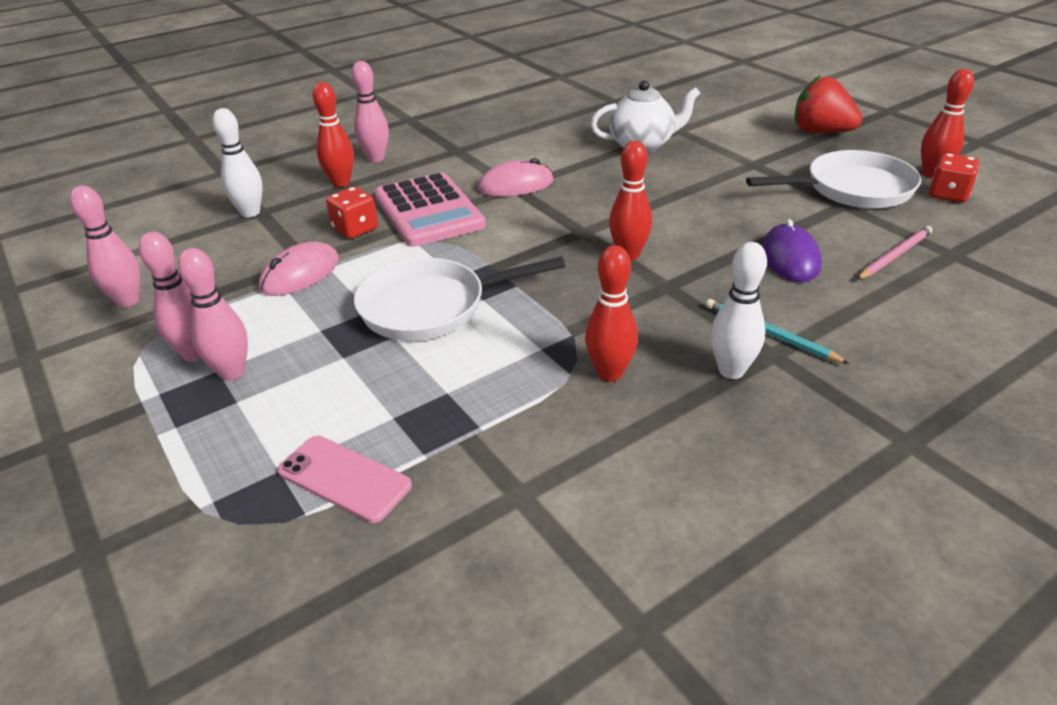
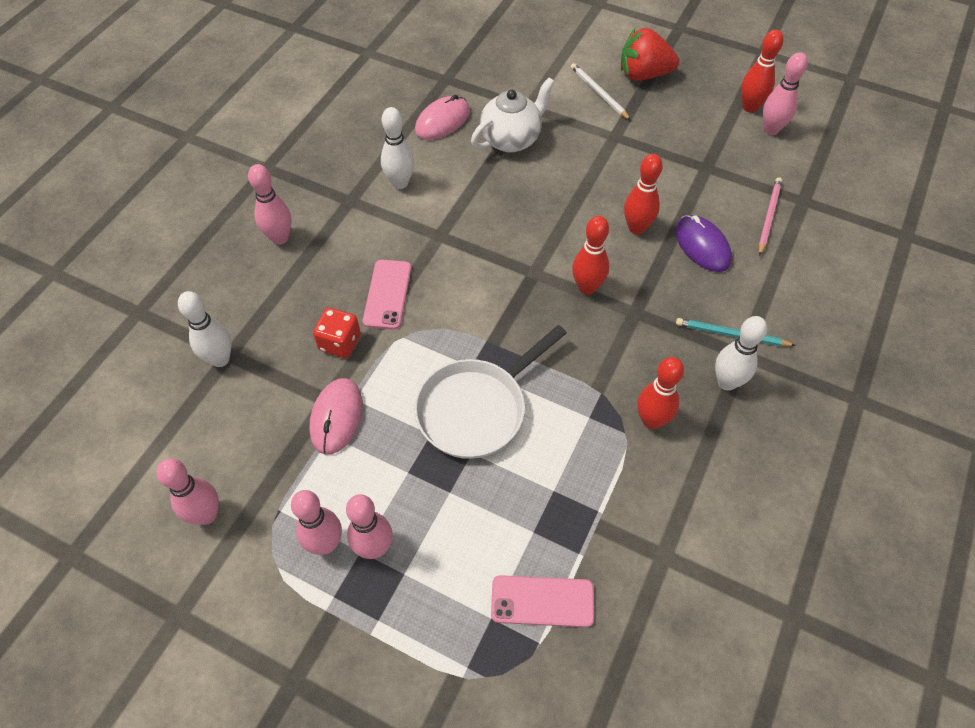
camera: 30 degrees left, 20 degrees up
(341, 183) = (274, 285): red bowling pin -> red bowling pin (636, 228)
(429, 211) = (387, 294): pink calculator -> pink phone
(511, 149) = (400, 183): none -> white bowling pin
(516, 185) = (439, 231): pink mouse -> pink mouse (442, 121)
(760, 135) = (598, 93): none -> white pencil
(852, 189) = (703, 145): white pan -> none
(948, 194) = (771, 129): red dice -> pink bowling pin

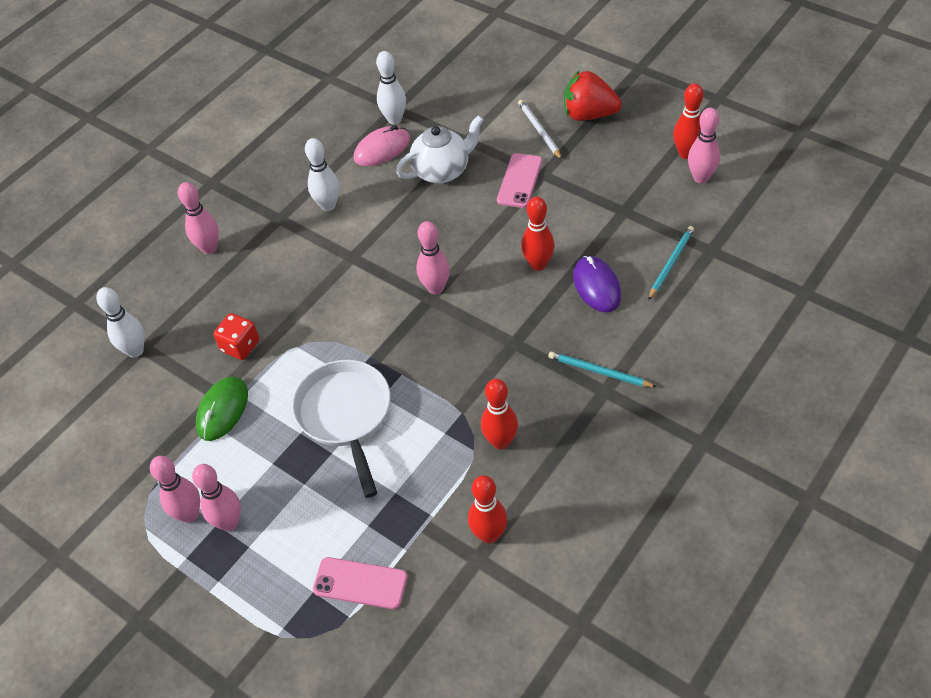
camera: 15 degrees right, 5 degrees down
(206, 515) = (97, 479): pink bowling pin -> pink bowling pin (436, 288)
(336, 417) = (222, 410): pink mouse -> green mouse
(387, 294) = (292, 307): pink phone -> pink phone (519, 181)
(476, 409) = (346, 415): white pan -> white pan turned 105 degrees clockwise
(587, 287) = (475, 316): red bowling pin -> red bowling pin (489, 535)
(726, 382) = (581, 414): white bowling pin -> white bowling pin (394, 119)
(768, 216) = (671, 263): pink pencil -> turquoise pencil

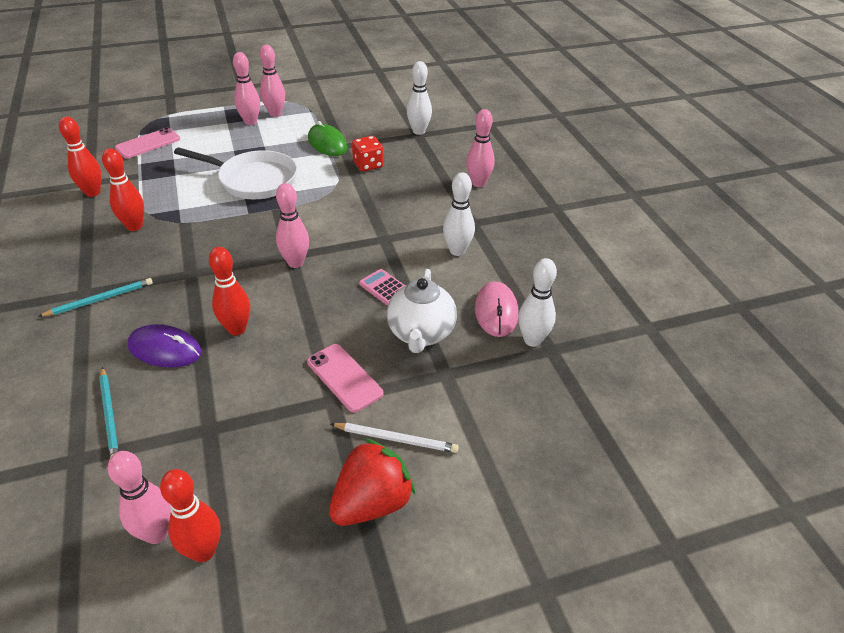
camera: 120 degrees right, 10 degrees down
(413, 218) = (384, 288): none -> pink calculator

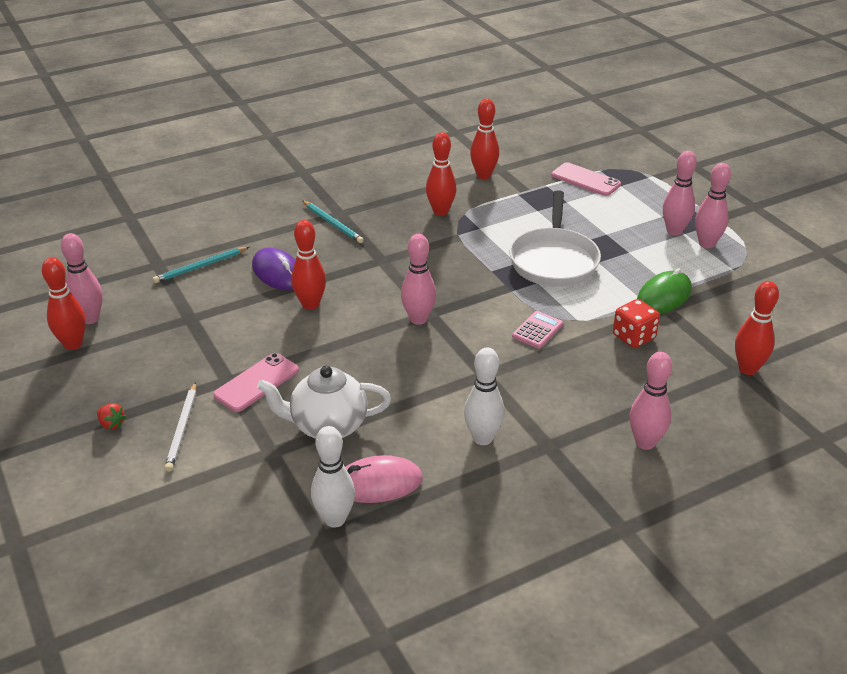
camera: 80 degrees right, 5 degrees down
(165, 349) = (277, 273): purple mouse -> purple mouse turned 45 degrees counterclockwise
(372, 503) = (112, 424): red strawberry -> red strawberry, size x0.41
(384, 288) = (395, 388): pink calculator -> pink calculator (537, 330)
(419, 131) = (748, 369): white bowling pin -> red bowling pin

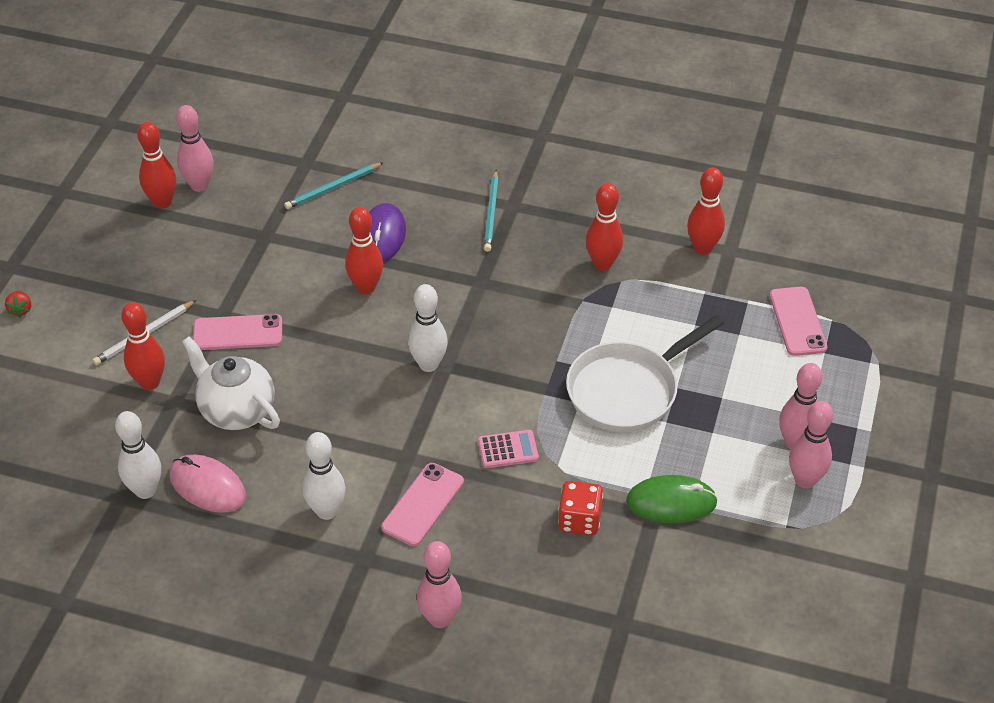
camera: 45 degrees right, 10 degrees up
(112, 424) = (107, 295): red strawberry -> red strawberry (21, 310)
(200, 267) = (333, 188): turquoise pencil -> turquoise pencil turned 45 degrees counterclockwise
(418, 319) = (428, 364): pink bowling pin -> white bowling pin
(535, 392) = (423, 504): none -> pink phone
(748, 369) = (631, 630): red bowling pin -> red bowling pin (150, 382)

